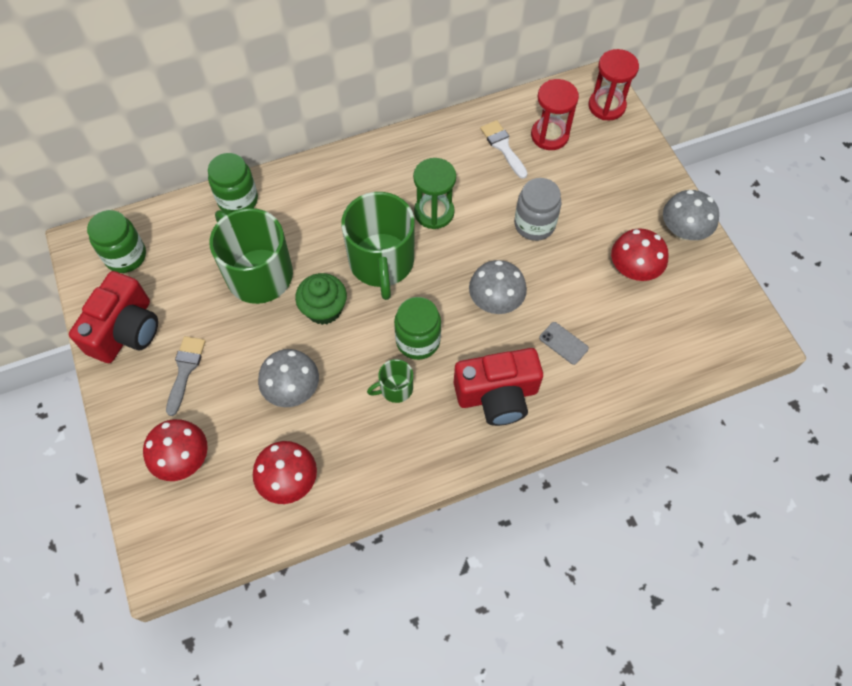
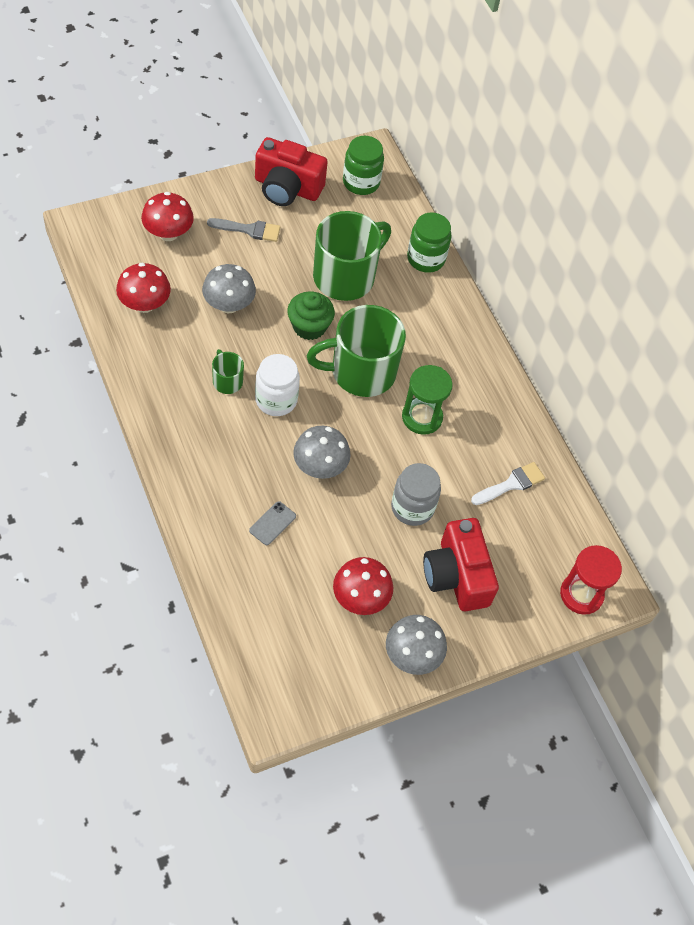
camera: 80 degrees right, 5 degrees down
(418, 341) = (276, 400): green jar -> white jar
(497, 395) = (218, 462): red camera -> red camera (457, 576)
(549, 135) = (532, 531): red hourglass -> none

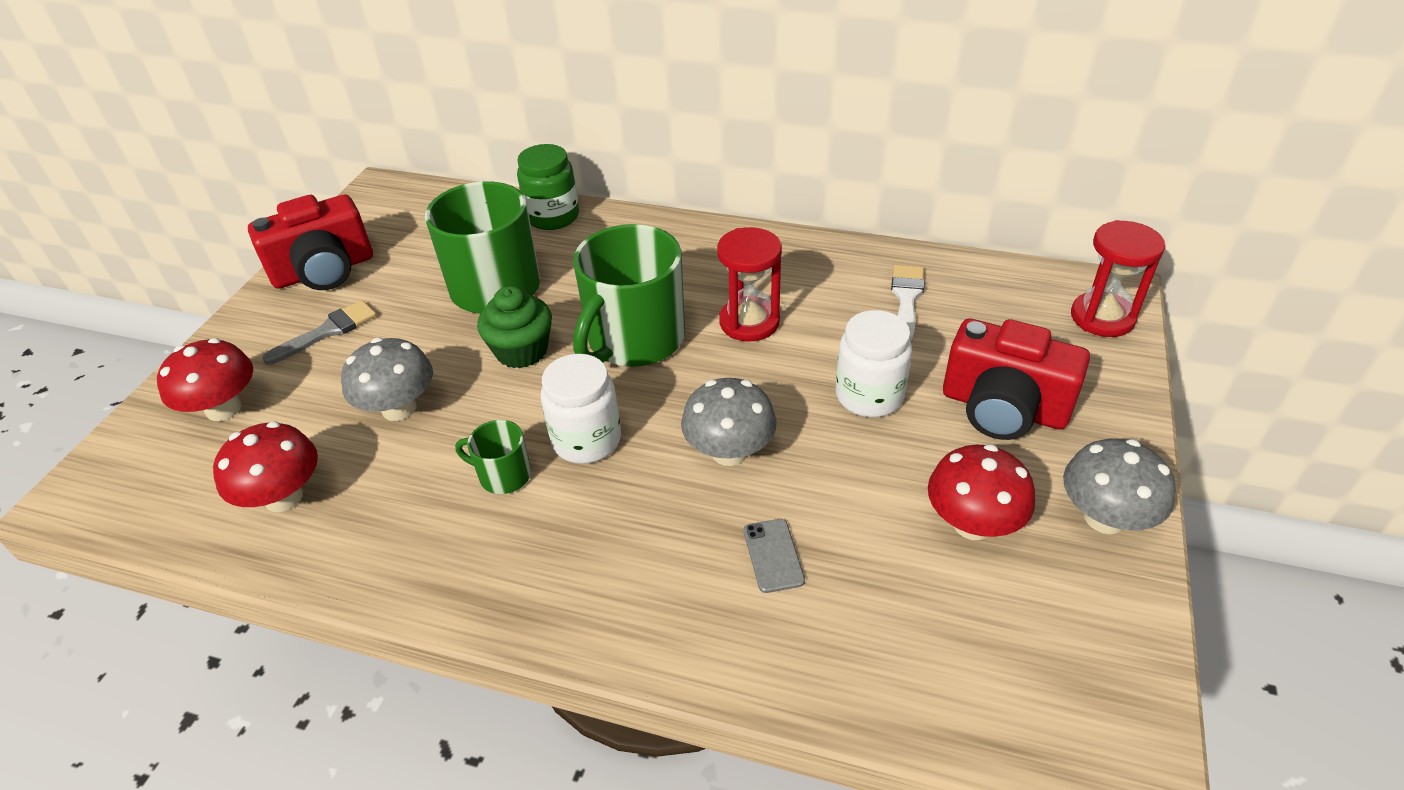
camera: 40 degrees left, 15 degrees down
(361, 182) = (401, 214): green jar -> none
(412, 507) = (869, 396): grey jar -> white jar
(422, 417) = (749, 322): green hourglass -> red hourglass

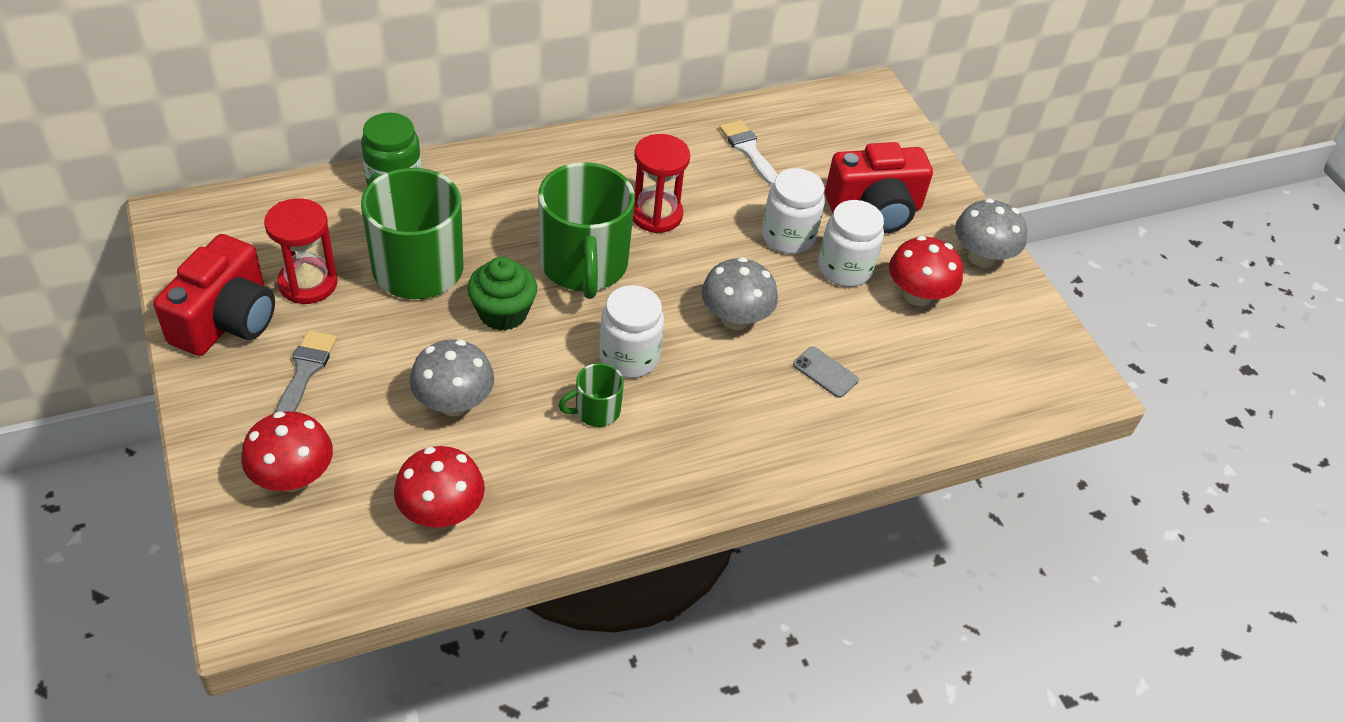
camera: 45 degrees left, 5 degrees up
(905, 455) = (844, 269): none -> white jar
(1102, 317) = (882, 117): red hourglass -> red hourglass (308, 283)

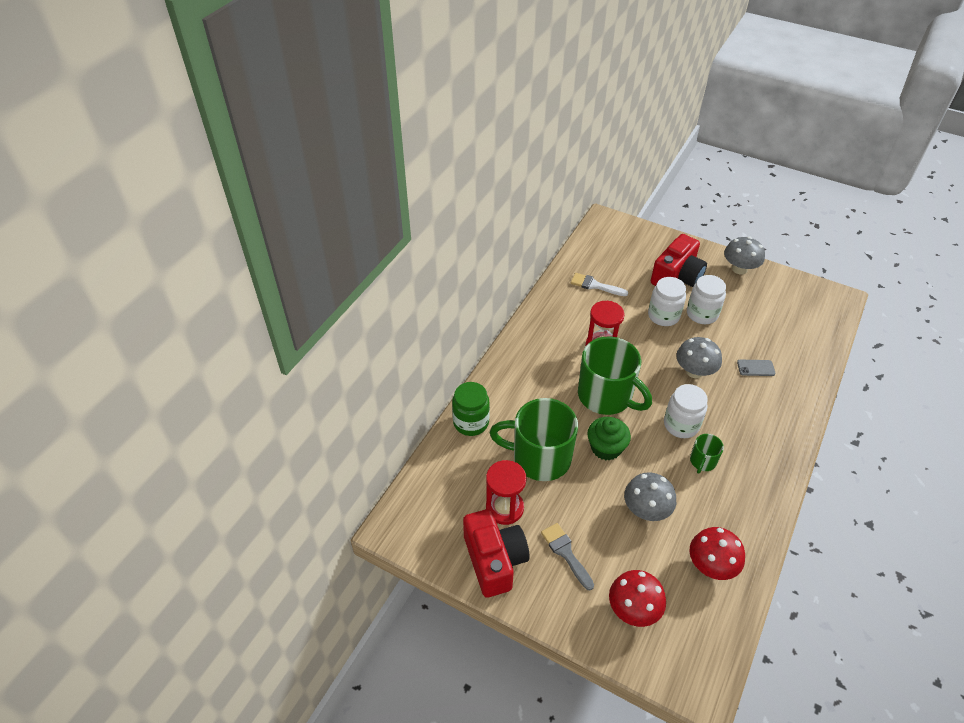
camera: 35 degrees left, 0 degrees up
(917, 295) = (741, 305): red mushroom -> none

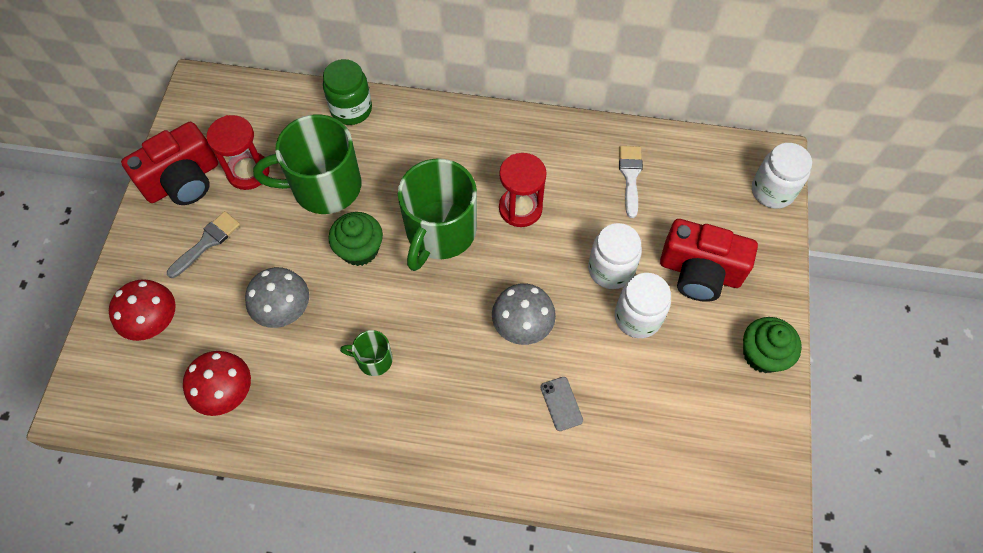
camera: 70 degrees right, 15 degrees up
(539, 457) = (324, 186): green mug -> green mug turned 90 degrees counterclockwise
(681, 425) = (424, 325): white jar -> white jar (772, 191)
(739, 269) = (762, 354): grey mushroom -> green cupcake

